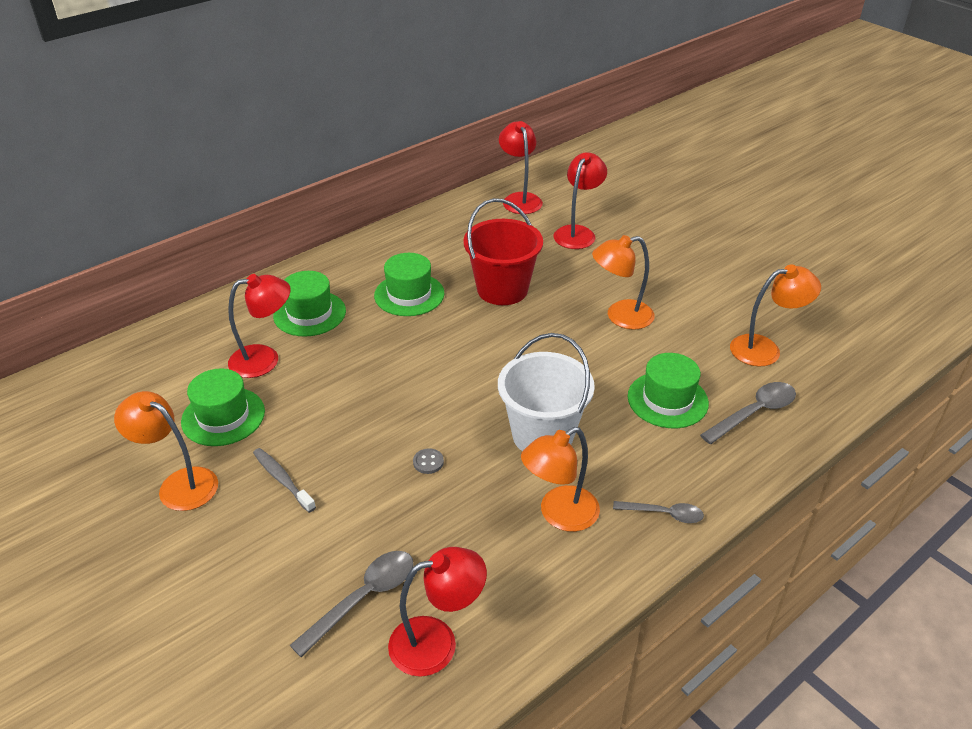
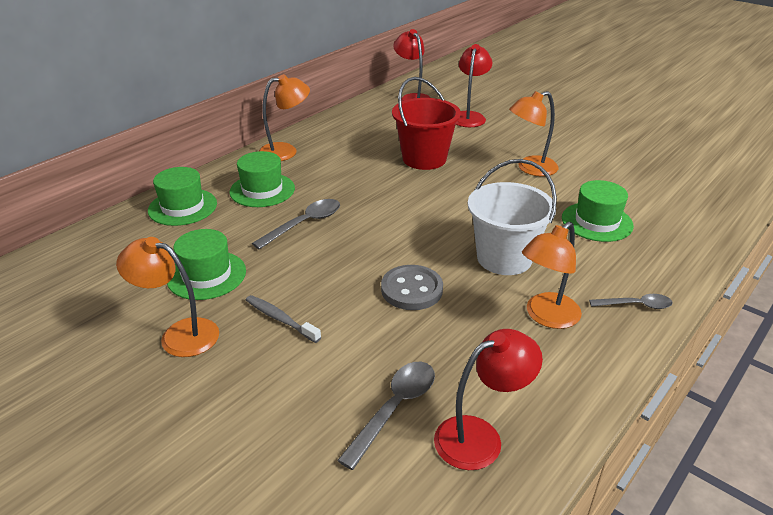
camera: 10 degrees left, 5 degrees down
(265, 359) = (232, 227): red lamp -> none
(409, 294) = (346, 169): green hat -> green hat (182, 207)
(428, 462) = (412, 290): grey button -> grey button, size x2.18
(754, 413) = (671, 223): grey spoon -> grey spoon (304, 224)
(765, 349) = (656, 180): orange lamp -> orange lamp (286, 151)

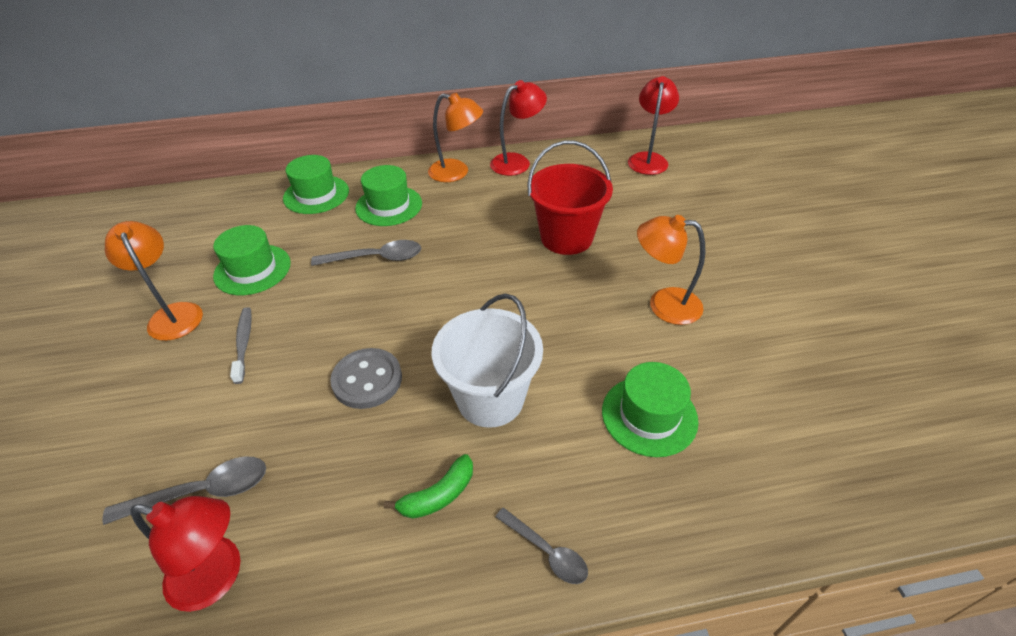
camera: 40 degrees right, 10 degrees up
(469, 116) = (681, 206): red lamp -> red lamp (517, 162)
(546, 317) = (438, 495): orange lamp -> green banana

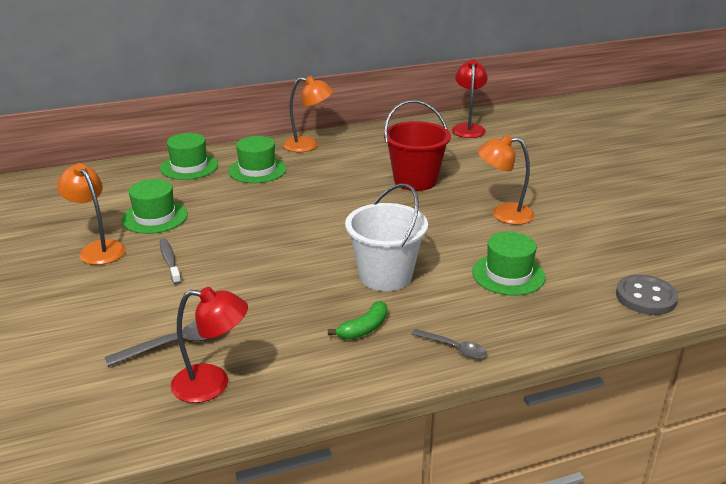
camera: 10 degrees left, 15 degrees down
(367, 380) = (283, 273): grey button -> grey button (645, 297)
(376, 258) = (260, 203): grey spoon -> none
(517, 162) = (358, 136): red lamp -> none

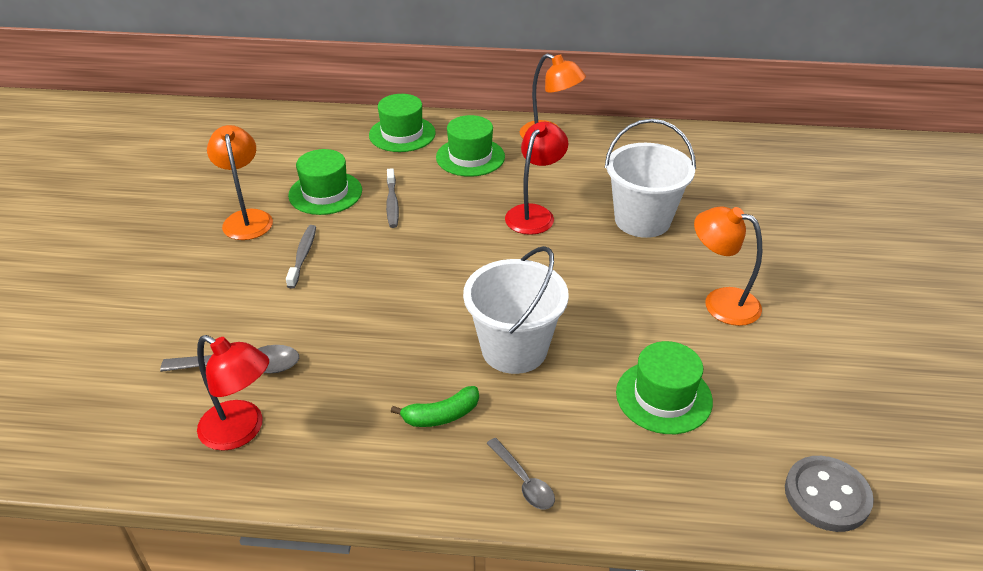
camera: 25 degrees right, 10 degrees up
(218, 212) = (392, 203): none -> grey toothbrush
(415, 180) = (642, 220): red bucket -> white bucket
(468, 128) = (764, 156): red lamp -> red lamp (534, 214)

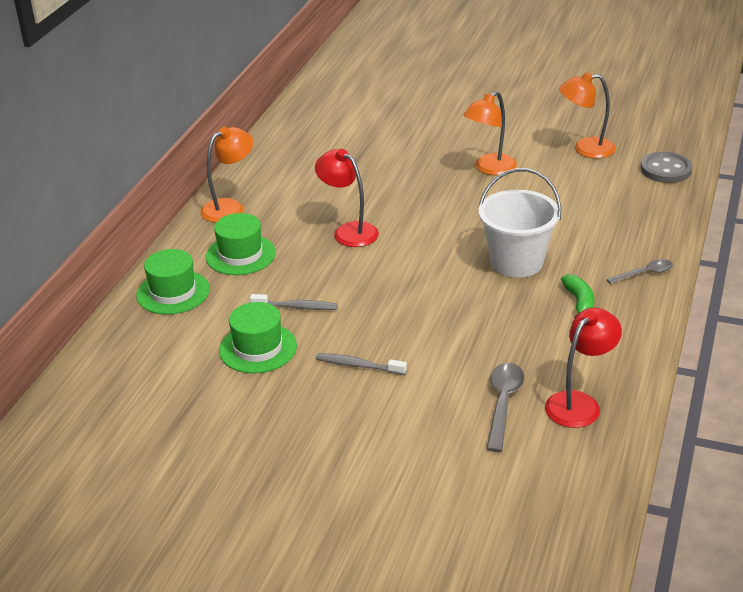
camera: 75 degrees left, 5 degrees down
(247, 218) = (279, 403): orange lamp -> orange lamp (585, 149)
(642, 220) = (380, 182): white bucket -> none
(663, 397) = (577, 208): green hat -> none

